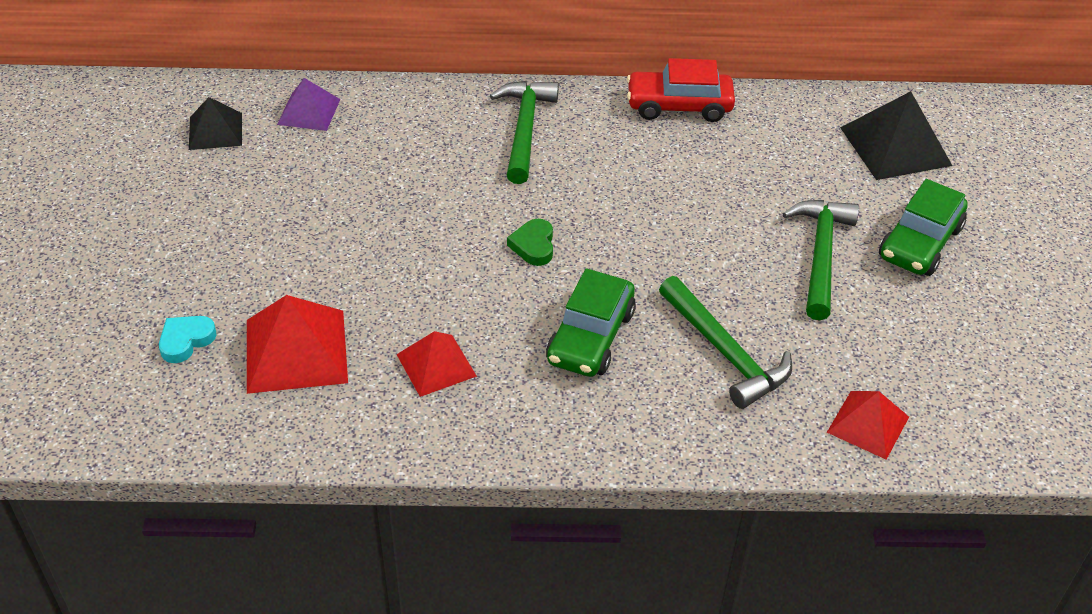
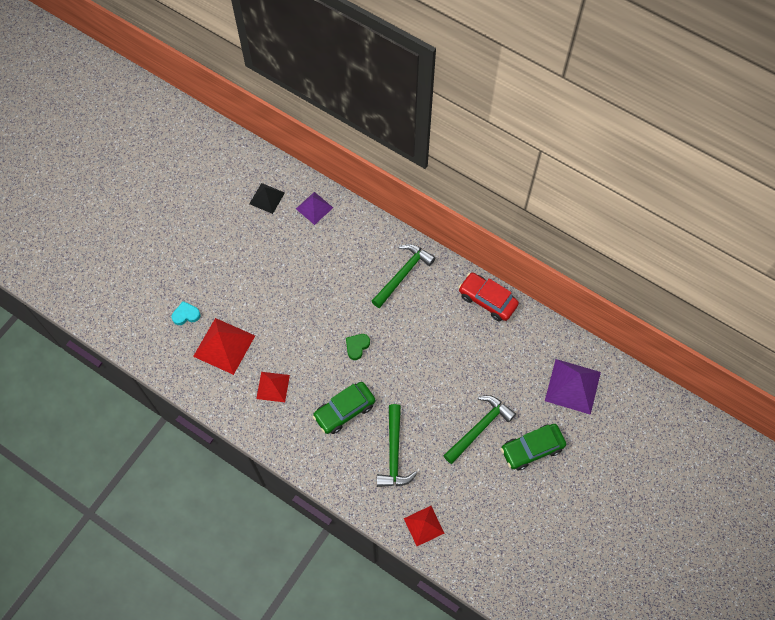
camera: 35 degrees right, 20 degrees up
(895, 146) = (572, 386): black pyramid -> purple pyramid

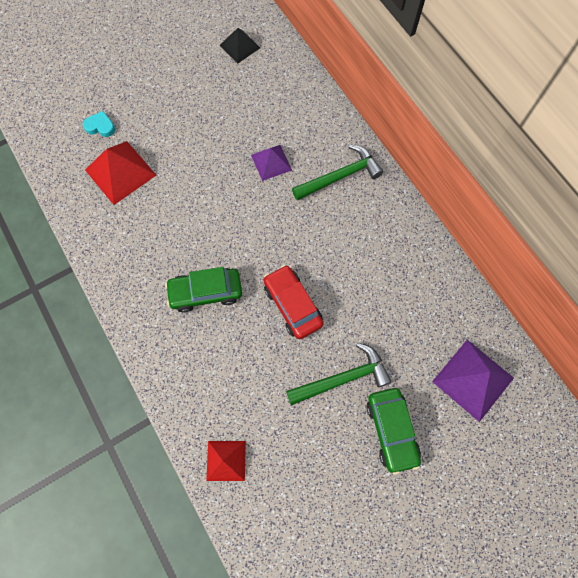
camera: 25 degrees right, 5 degrees up
(273, 386) = (146, 234): red pyramid -> none
(314, 208) = (282, 74): purple pyramid -> purple pyramid (271, 162)
(357, 346) = (253, 231): green heart -> none
(394, 453) = (235, 363): green hammer -> none
(487, 300) = (419, 241): red car -> red car (292, 305)
(532, 449) = (391, 430): green car -> green car turned 105 degrees counterclockwise

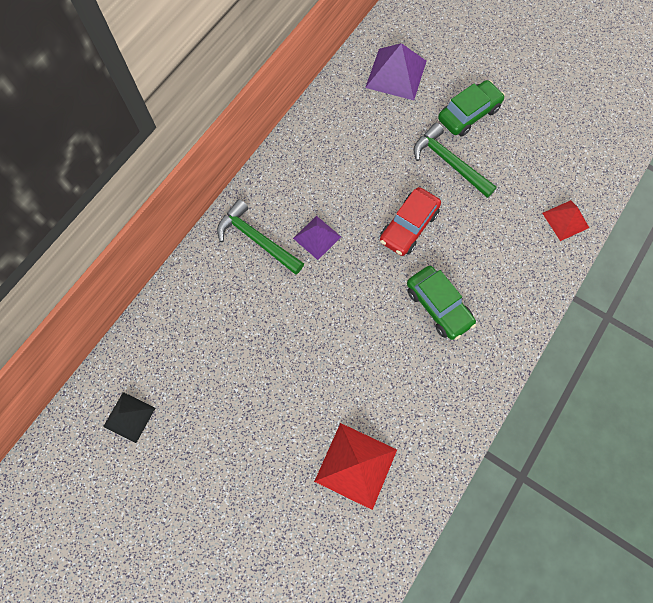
camera: 115 degrees left, 0 degrees up
(100, 126) = (309, 525): turquoise heart -> none
(271, 162) = (270, 311): purple pyramid -> purple pyramid (317, 237)

